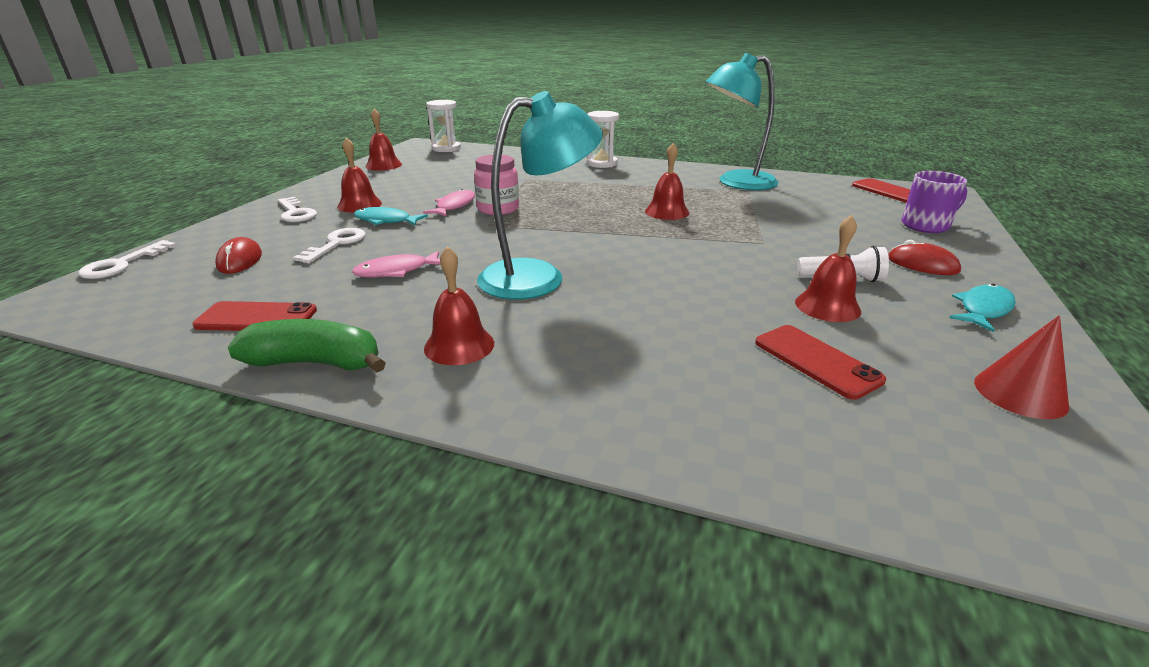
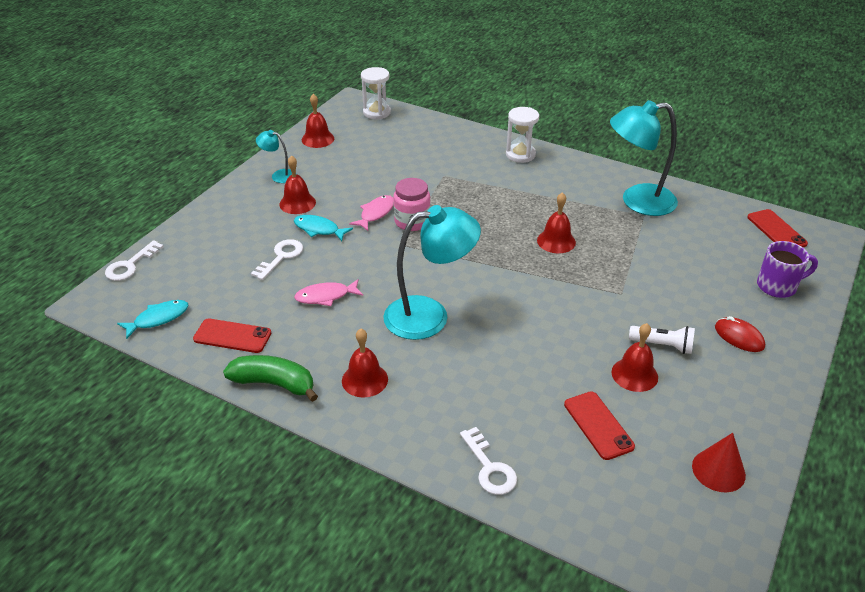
camera: 10 degrees right, 10 degrees up
(240, 260) = (212, 270): red mouse -> none
(296, 213) = (247, 210): white key -> white key (489, 467)
(338, 188) = (279, 175): none -> turquoise lamp
(983, 309) = (751, 392): turquoise fish -> turquoise fish (158, 319)

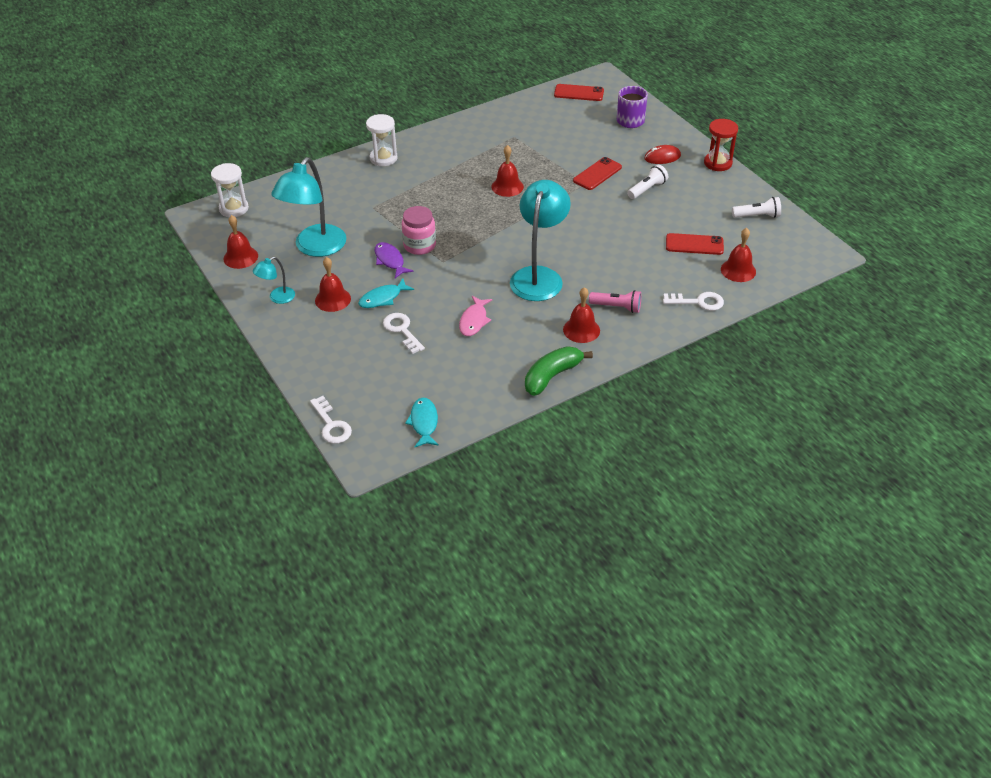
camera: 60 degrees left, 5 degrees up
(232, 336) = (481, 384): red phone -> red phone (597, 174)
(375, 213) = (390, 260): pink fish -> purple fish
(424, 395) = (617, 307): none -> pink flashlight
(634, 374) = (663, 211): red bell -> red bell (738, 270)
(637, 201) = (495, 132): turquoise lamp -> turquoise lamp (315, 248)
(718, 470) = (757, 216): red cone -> white flashlight
(786, 391) = (717, 163): none -> red hourglass

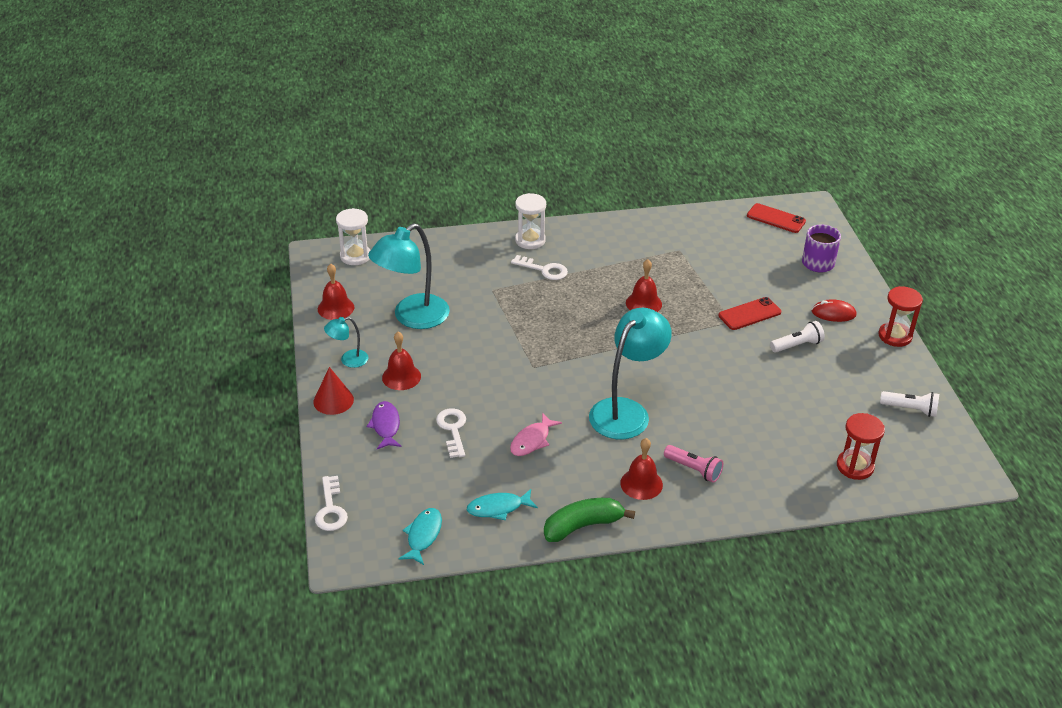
camera: 20 degrees right, 5 degrees down
(283, 335) = (333, 400): none -> red cone
(383, 298) = (452, 390): turquoise fish -> turquoise fish (498, 508)
(390, 260) = (480, 351): purple fish -> purple fish (385, 426)
(419, 245) = (518, 343): pink jar -> none
(694, 244) = (819, 423): red phone -> none
(698, 302) = (789, 490): white key -> white key (544, 270)
(738, 270) = (855, 466): red bell -> red hourglass

